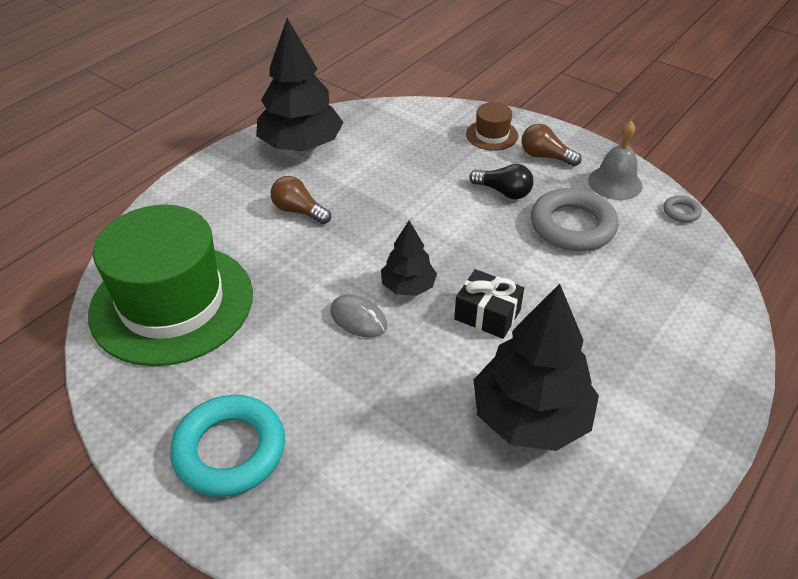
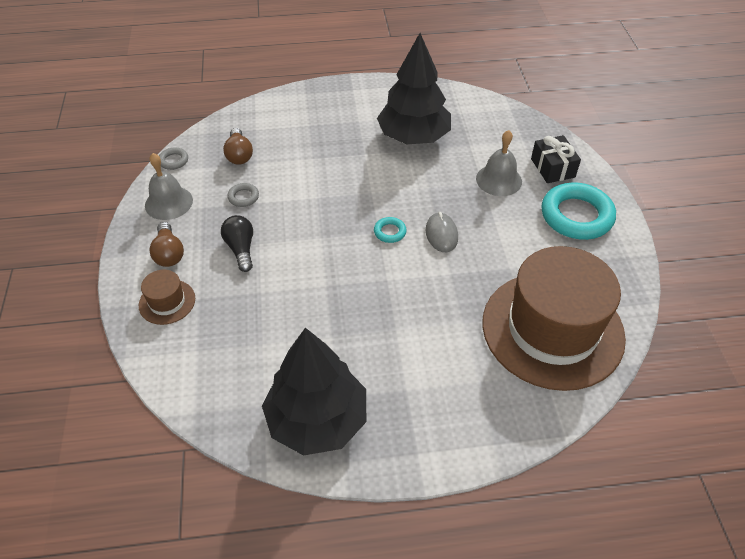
camera: 135 degrees left, 5 degrees up
(172, 303) = (552, 329): green hat -> brown hat
(299, 211) = (395, 343): brown light bulb -> brown light bulb (239, 155)
(366, 432) = (499, 180): none -> grey bell
(408, 286) = (390, 232): black tree -> turquoise ring
(487, 315) = (368, 187): black gift -> black gift (553, 168)
(572, 226) = (243, 197): grey ring -> grey ring, size x0.44

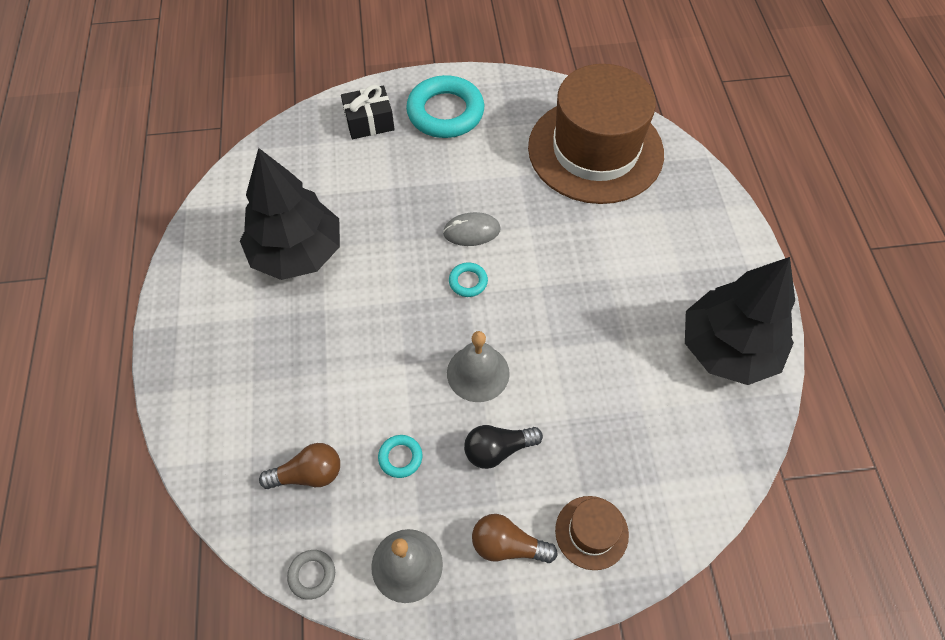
camera: 90 degrees left, 10 degrees up
(169, 253) = (508, 545): brown light bulb -> brown light bulb turned 150 degrees counterclockwise
(243, 197) = (400, 457): grey ring -> turquoise ring
(499, 180) = (385, 172): grey bell -> grey bell (478, 373)

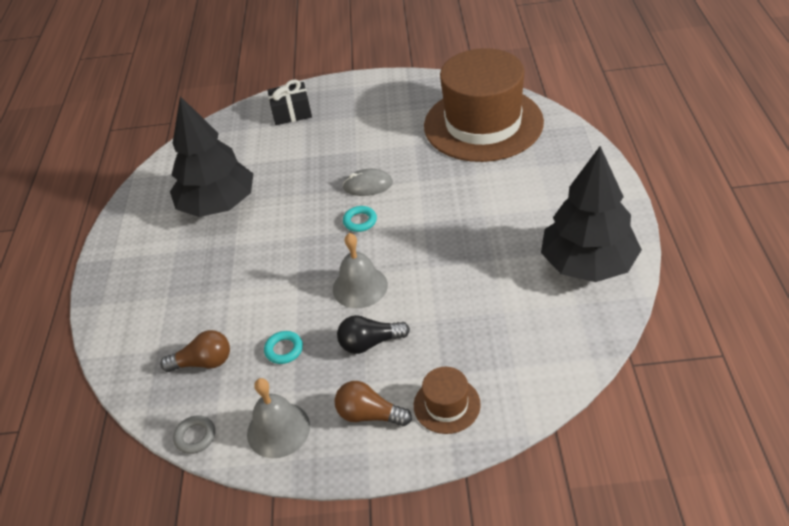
camera: 10 degrees right, 15 degrees down
(445, 112) = (356, 103): turquoise ring -> none

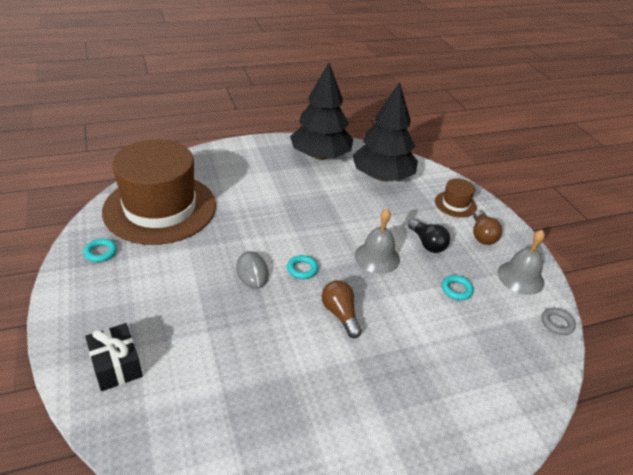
camera: 115 degrees left, 5 degrees down
(203, 362) = (495, 339): brown light bulb -> brown light bulb (340, 314)
(218, 205) = (299, 394): black tree -> black tree (382, 177)
(422, 94) = (100, 252): none -> turquoise ring

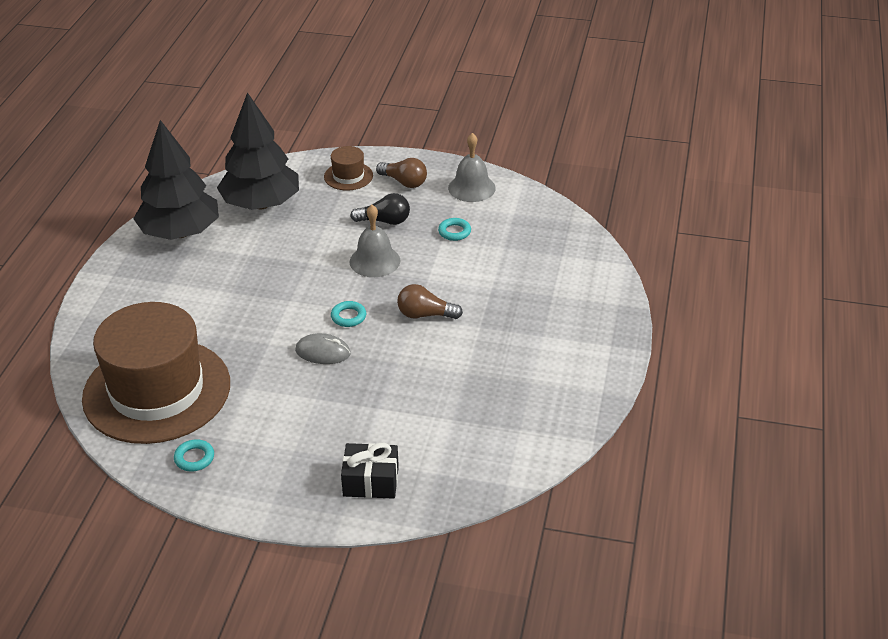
camera: 55 degrees left, 0 degrees up
(557, 323) = (533, 196): grey ring -> none

